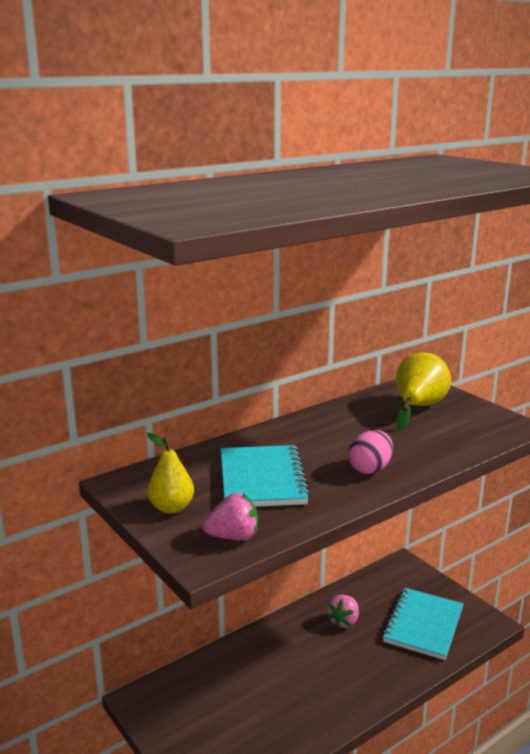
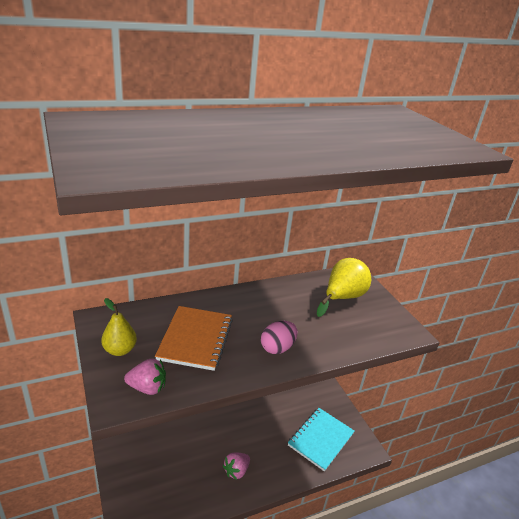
camera: 10 degrees right, 10 degrees up
(262, 479) = (195, 339): turquoise notebook -> orange notebook
(343, 621) = (267, 422): pink strawberry -> pink strawberry (236, 471)

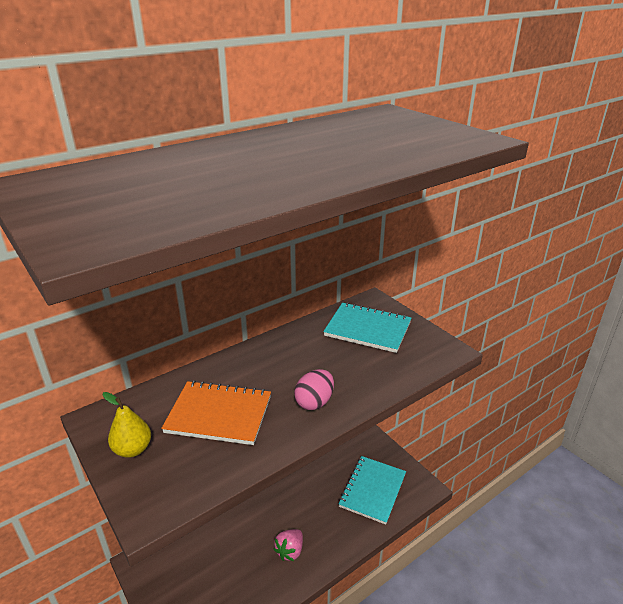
camera: 10 degrees left, 0 degrees up
(147, 388) = (179, 485): pink strawberry -> none
(195, 339) = (219, 414): orange notebook -> orange notebook turned 75 degrees counterclockwise
(342, 297) = (368, 329): yellow pear -> turquoise notebook

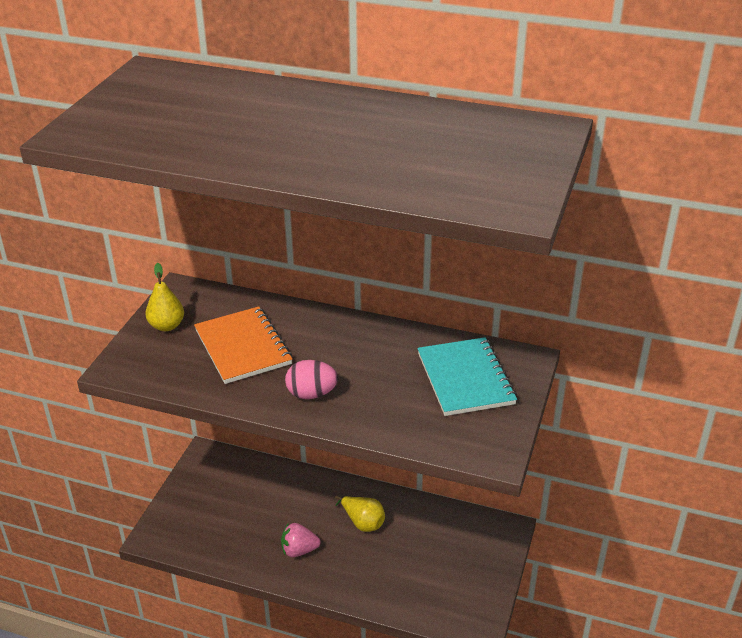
camera: 55 degrees right, 5 degrees up
(298, 498) = (362, 522): none -> yellow pear
(372, 490) = (429, 579): turquoise notebook -> none

